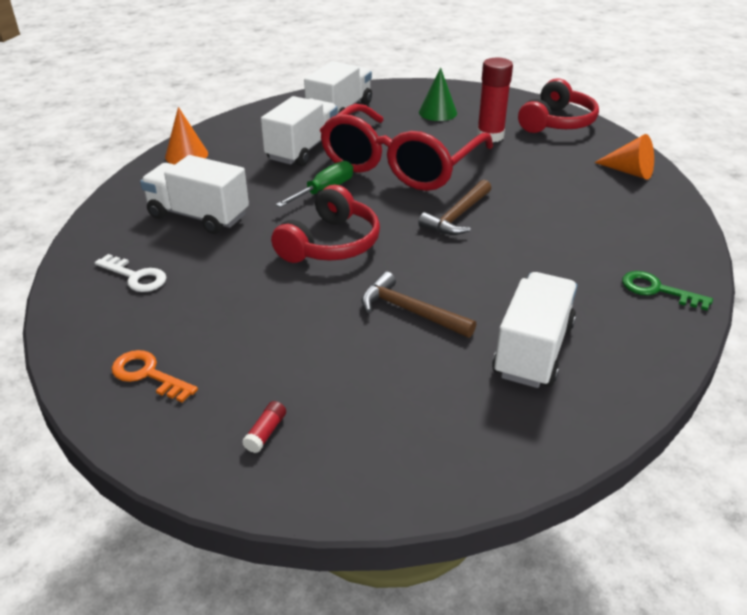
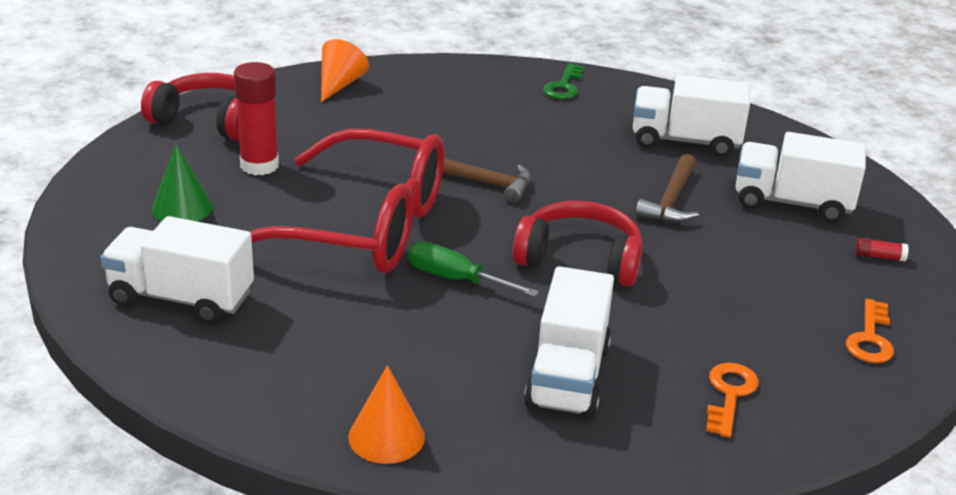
camera: 105 degrees left, 5 degrees down
(135, 277) = (729, 394): white key -> orange key
(302, 150) = (337, 315): white truck -> white truck (792, 203)

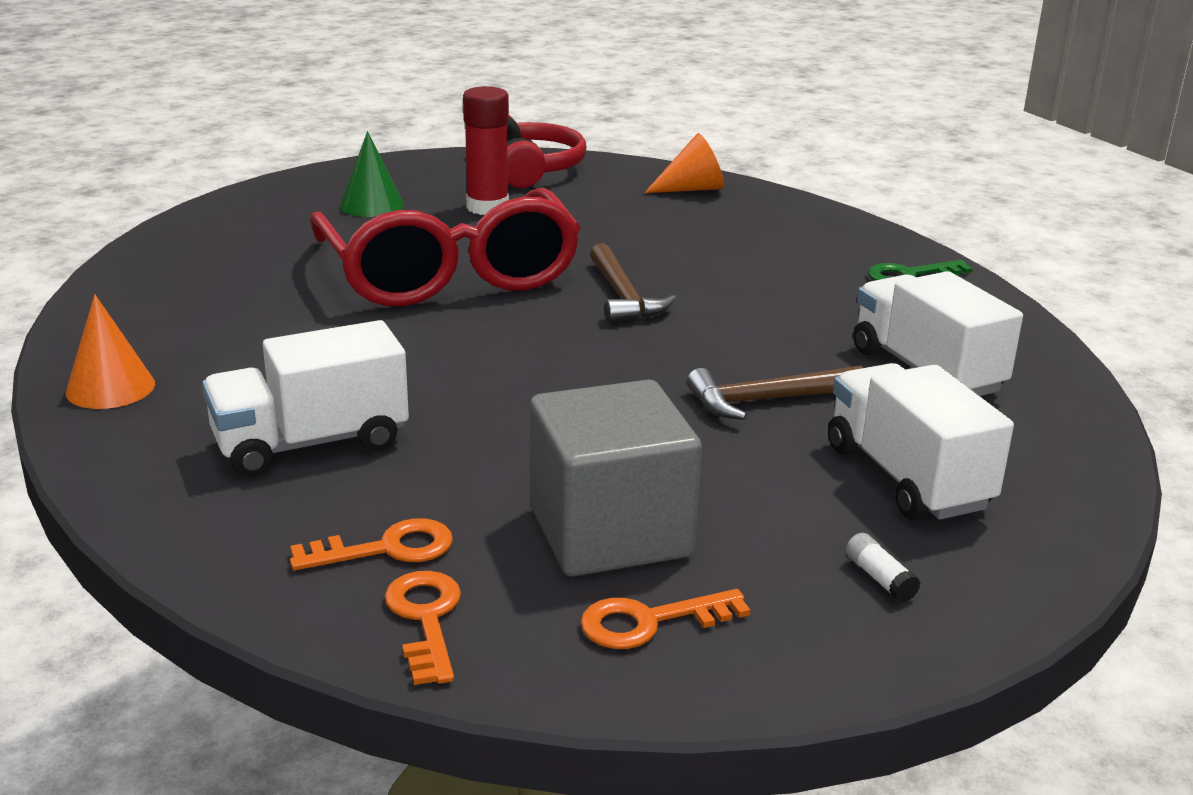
camera: 55 degrees right, 5 degrees down
(181, 298) = (232, 248): white truck -> none
(456, 279) = (418, 339): green screwdriver -> none
(580, 259) = (550, 386): red headphones -> none
(773, 313) = (610, 532): none -> grey cube
(816, 409) = (425, 619): none -> orange key
(879, 257) = (879, 579): red glue stick -> white glue stick

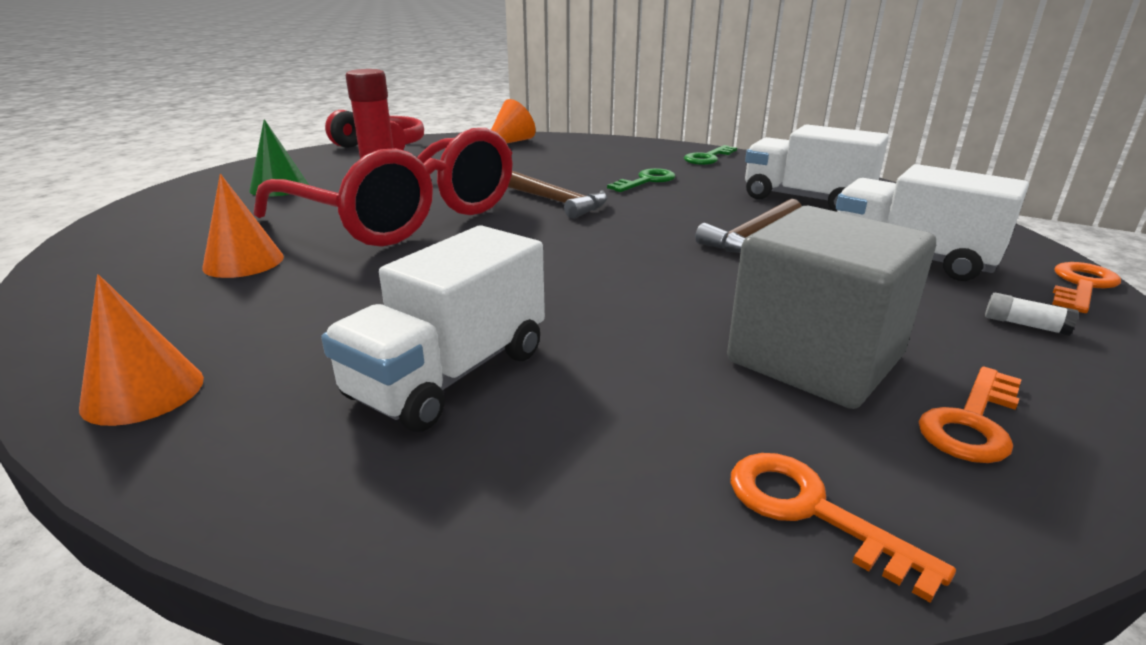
camera: 30 degrees left, 0 degrees up
(264, 290) = (243, 262): none -> orange cone
(386, 549) = (665, 451): orange key -> orange key (1081, 286)
(769, 292) = (646, 181): none -> green key

